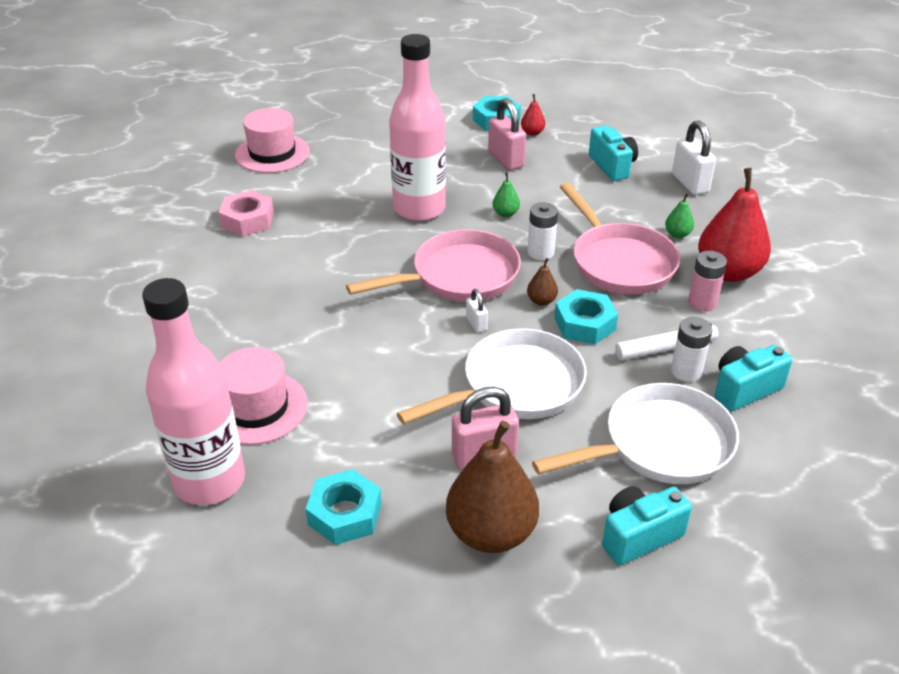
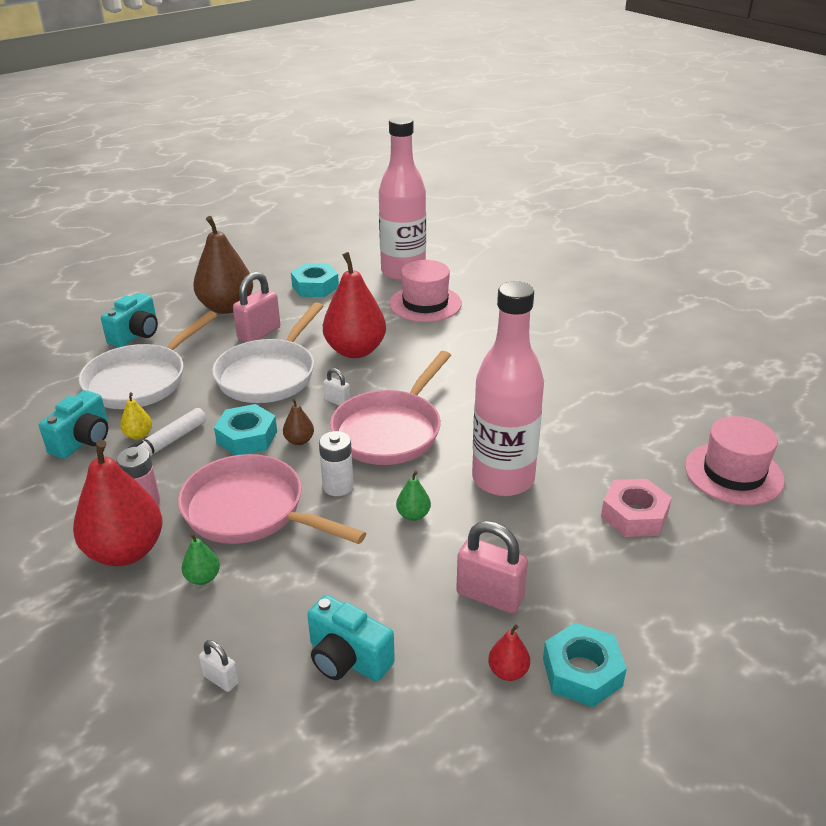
camera: 145 degrees right, 5 degrees down
(248, 220) = (628, 399): pink nut -> pink nut (634, 515)
(403, 376) = (355, 350): none -> red pear
(686, 371) = (138, 435): white battery -> yellow pear
(690, 183) = (221, 679): white padlock -> white padlock, size x0.52

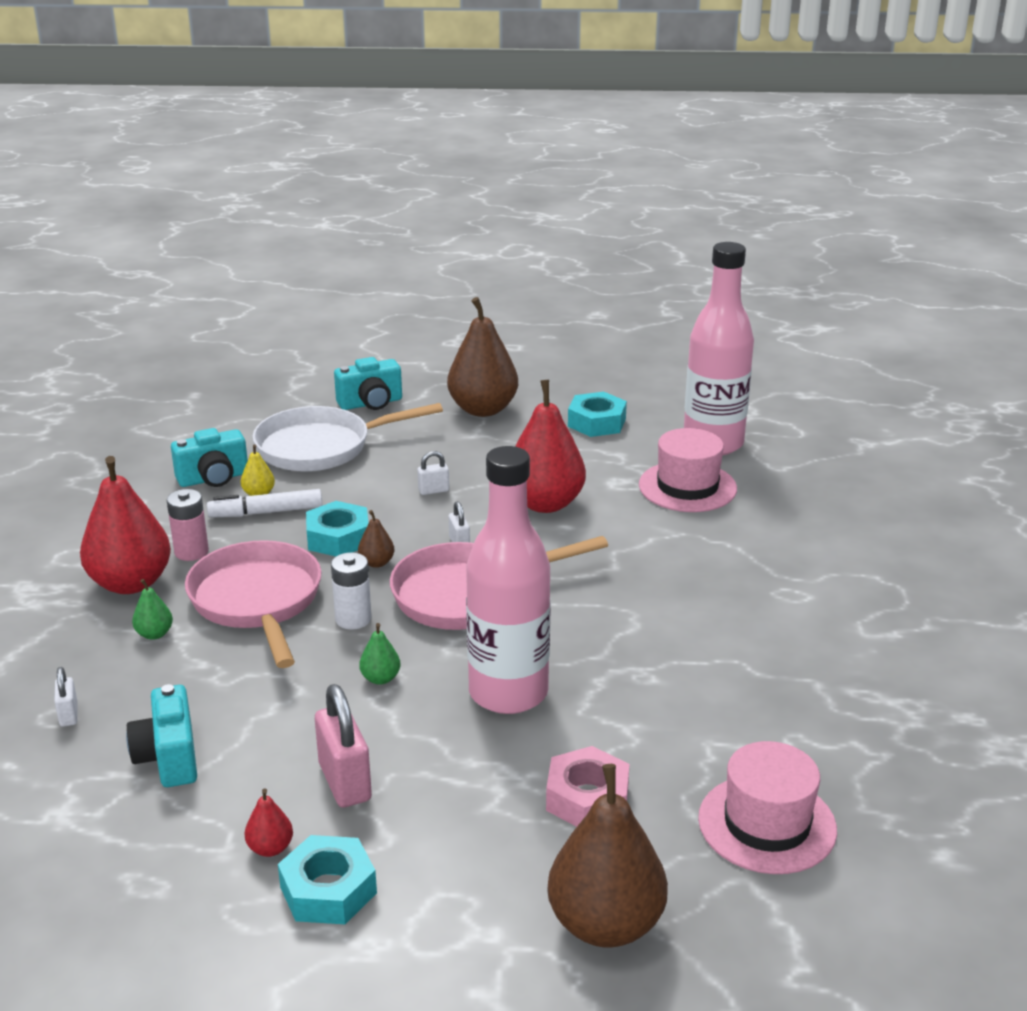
camera: 40 degrees right, 5 degrees down
(259, 333) = (478, 447): pink padlock -> none
(269, 374) = (433, 490): white pan -> white padlock
(746, 581) = (605, 924): none -> brown pear

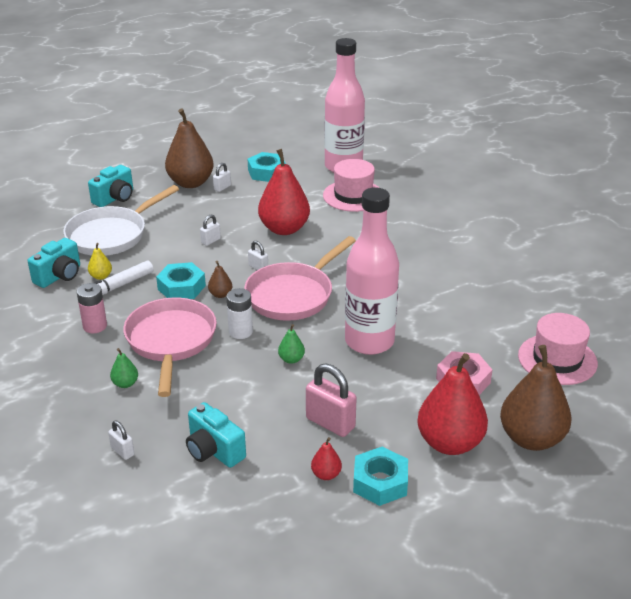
camera: 30 degrees left, 5 degrees up
(130, 583) = (74, 359): red pear -> red pear (449, 443)
(257, 601) = (171, 341): pink pan -> pink pan turned 45 degrees clockwise
(517, 426) = (222, 188): none -> white padlock

